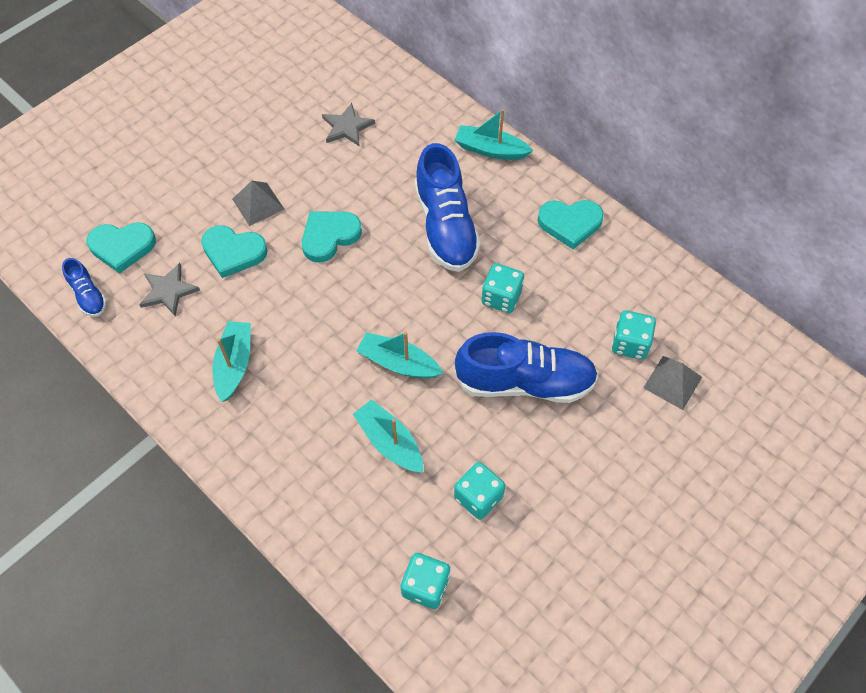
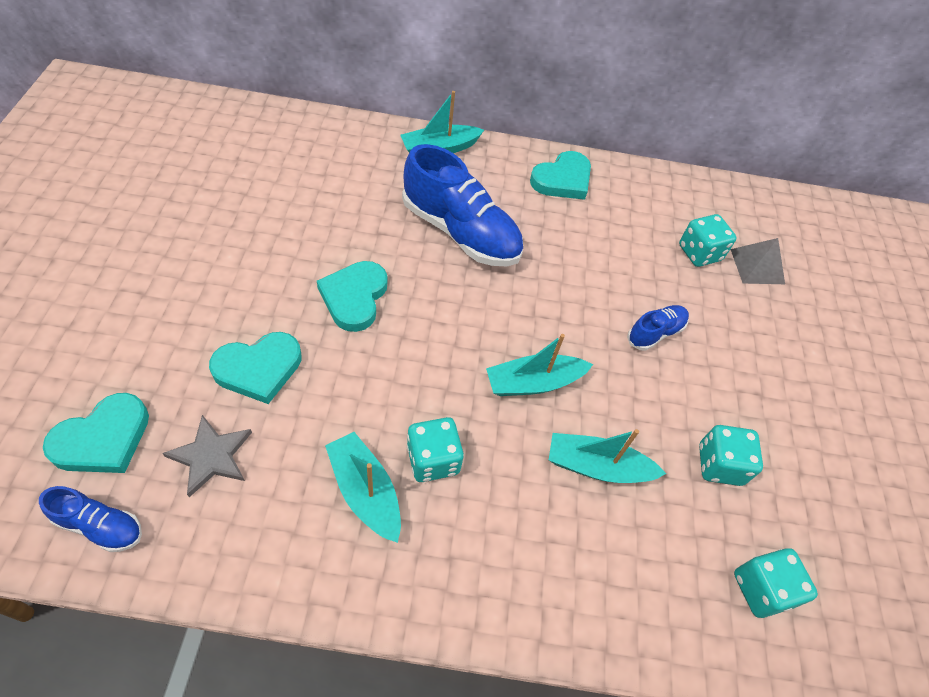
camera: 45 degrees left, 5 degrees down
(258, 204) = (245, 303): grey pyramid -> none
(347, 127) = (281, 185): grey star -> none
(501, 297) = (566, 270): turquoise dice -> turquoise dice (433, 460)
(525, 382) = (655, 333): blue shoe -> blue shoe, size x0.49

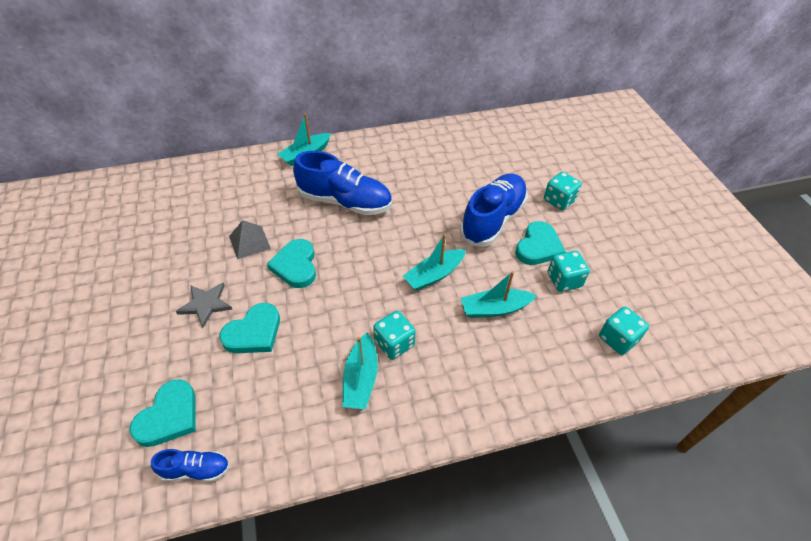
camera: 15 degrees left, 5 degrees down
(211, 456) = (249, 397): grey star -> grey star (206, 304)
(365, 491) = (361, 379): turquoise boat -> turquoise boat turned 120 degrees counterclockwise
(562, 180) = (394, 148): turquoise heart -> turquoise heart (538, 247)
(655, 333) = (493, 219): blue shoe -> blue shoe, size x2.06
(699, 253) = (497, 163): turquoise dice -> turquoise dice (559, 200)
(757, 266) = (534, 159): grey pyramid -> grey pyramid (249, 242)

